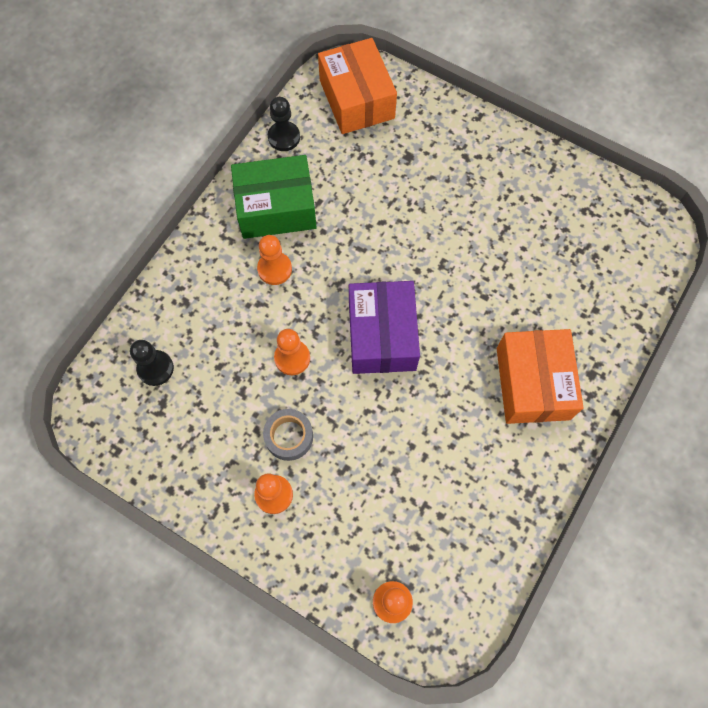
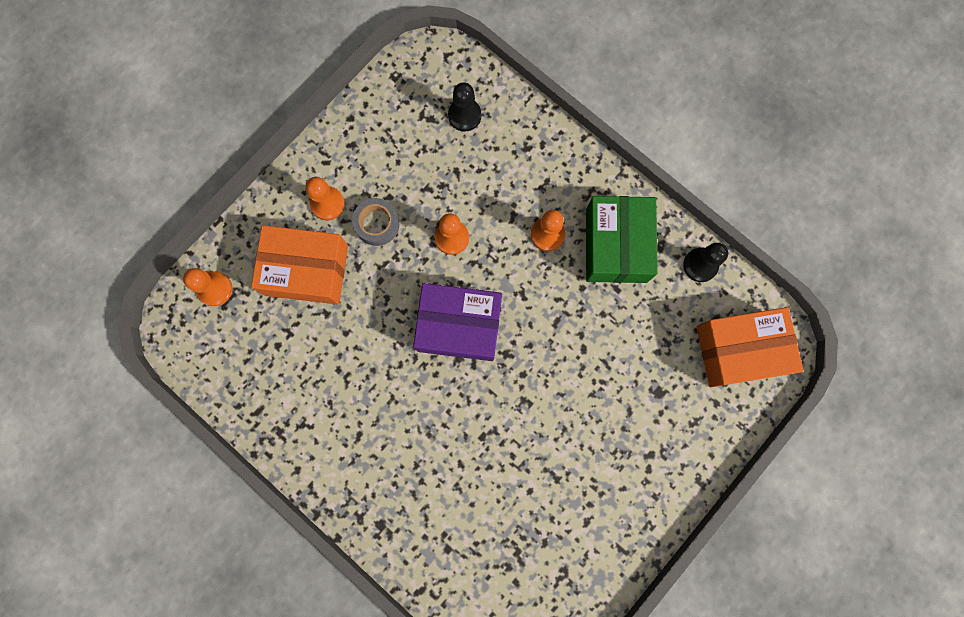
camera: 100 degrees right, 10 degrees up
(532, 383) = (382, 462): orange box -> orange box (306, 270)

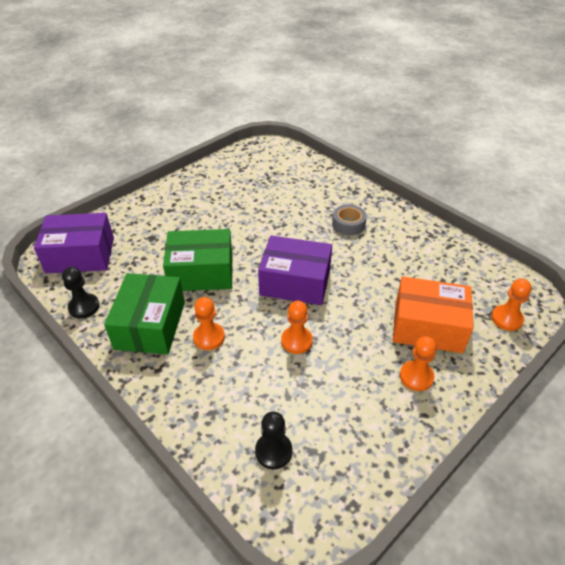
camera: 175 degrees left, 35 degrees down
(377, 224) = (366, 356): grey tape -> grey tape (348, 224)
(577, 333) = (201, 272): none -> green box
(740, 350) = (80, 255): orange box -> purple box

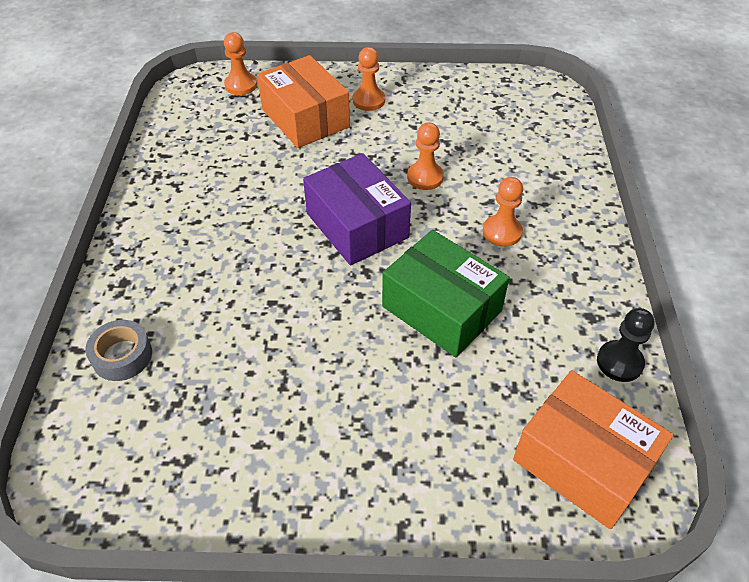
camera: 135 degrees left, 5 degrees up
(80, 255) = (583, 462): purple box -> orange box
(150, 325) = (553, 284): green box -> none
(273, 451) = (528, 128): black pawn -> none
(348, 224) = (207, 246): grey tape -> grey tape (122, 356)

